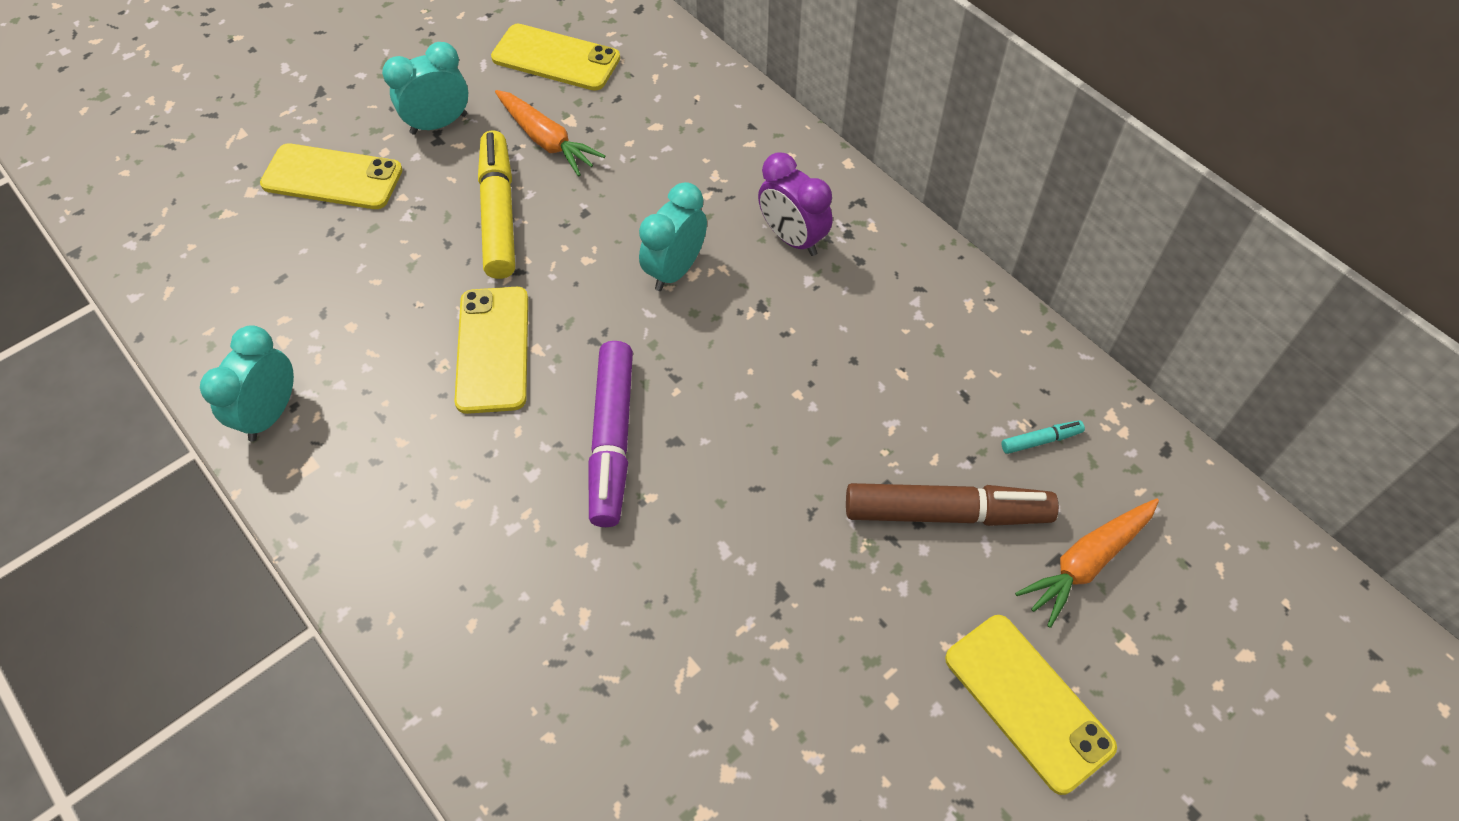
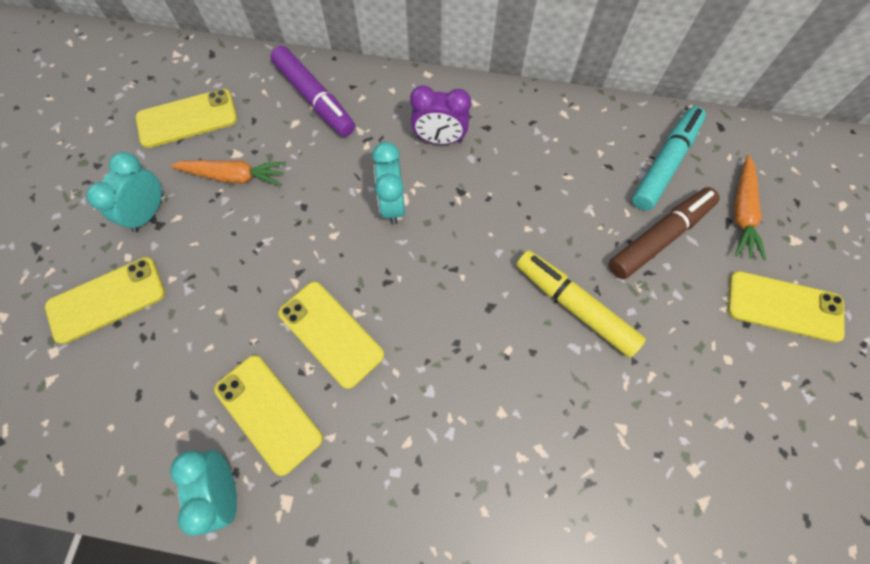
camera: 40 degrees left, 10 degrees up
(369, 377) = (268, 413): none -> yellow phone
(499, 214) = (249, 245): yellow marker -> yellow marker (575, 306)
(612, 439) = (455, 333): purple marker -> purple marker (314, 98)
(1040, 440) = (664, 164): turquoise marker -> turquoise marker, size x2.33

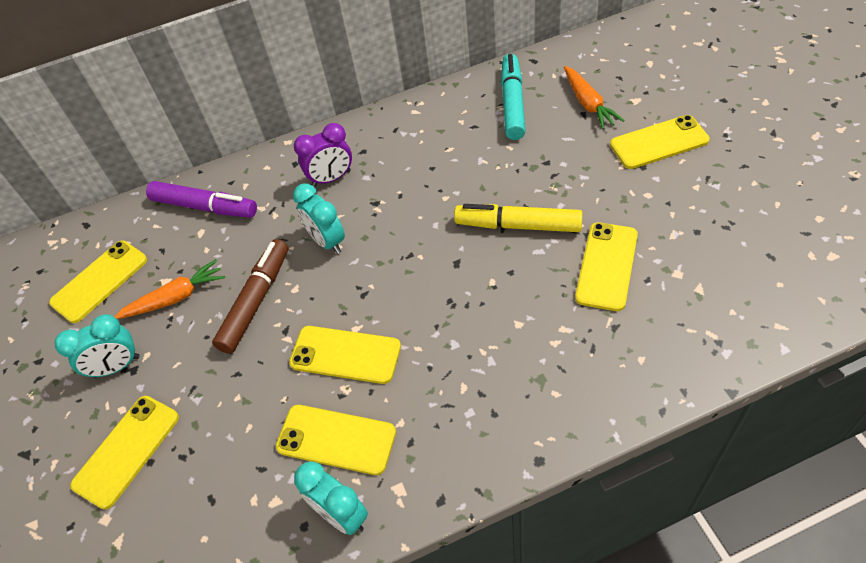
camera: 25 degrees left, 15 degrees down
(148, 213) = (116, 367): turquoise clock -> turquoise clock turned 105 degrees counterclockwise
(629, 411) = (607, 266): none -> yellow phone
(659, 237) = (544, 150): brown marker -> brown marker (256, 301)

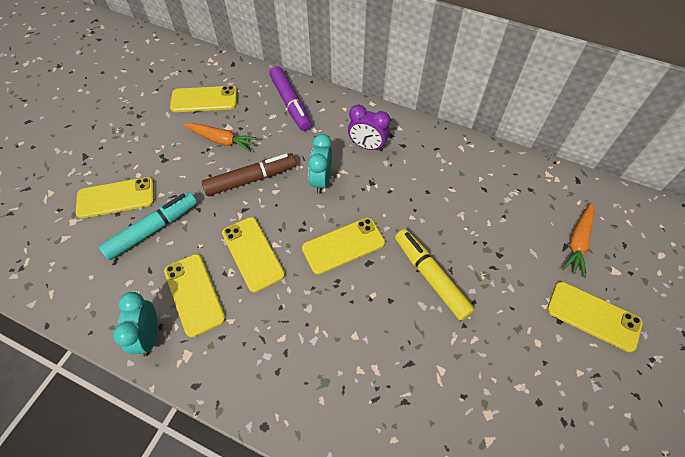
camera: 40 degrees right, 5 degrees up
(116, 367) = (160, 151): turquoise clock -> none
(512, 103) = (527, 196): turquoise marker -> turquoise marker (153, 229)
(607, 266) = (450, 359): yellow phone -> yellow phone (343, 245)

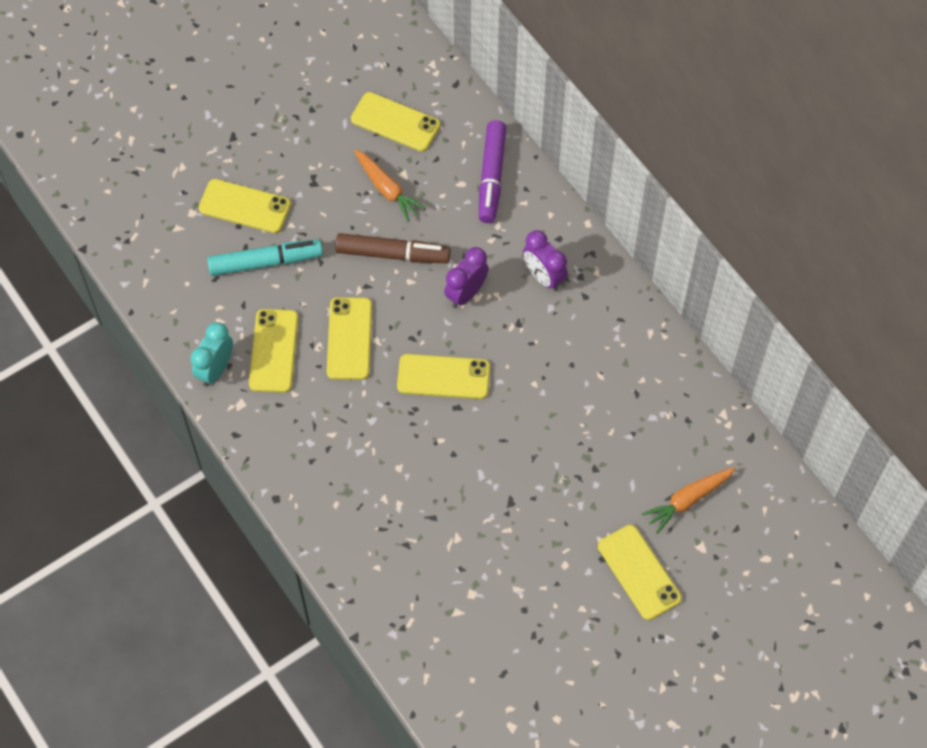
camera: 30 degrees right, 5 degrees up
(321, 180) = (466, 293): turquoise clock -> purple clock
(431, 277) = (508, 453): yellow marker -> none

